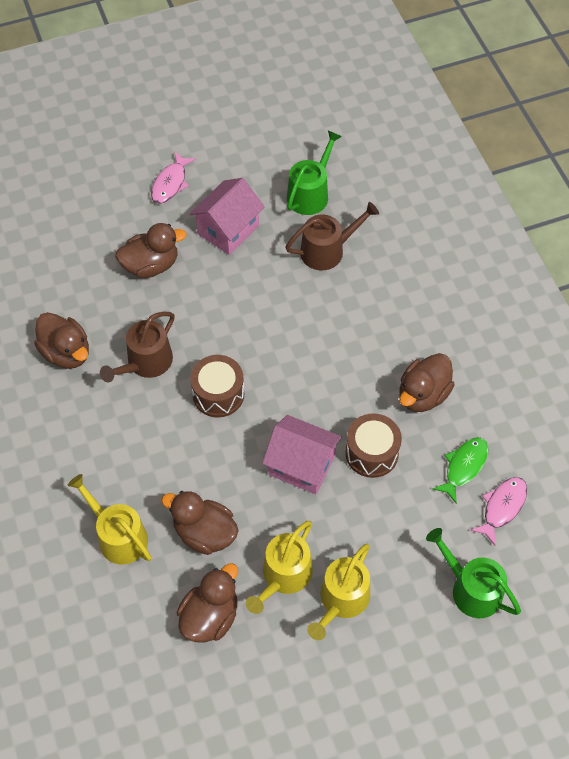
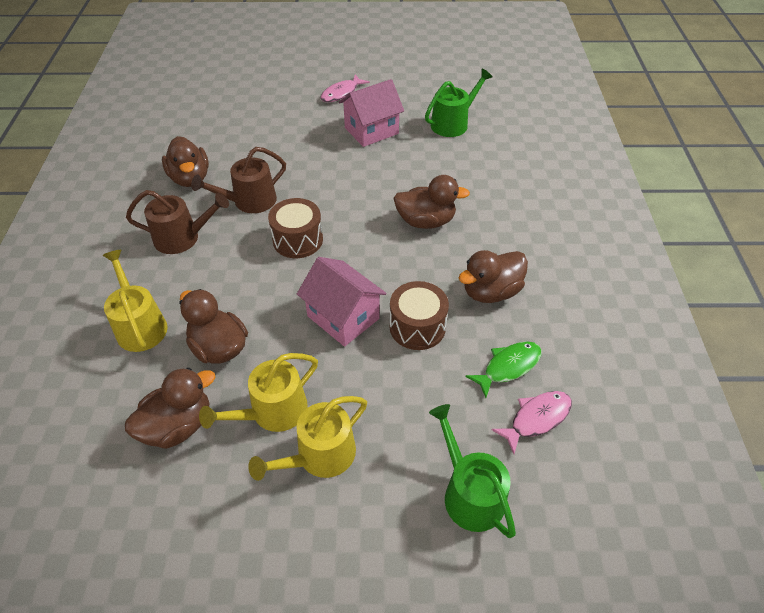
camera: 20 degrees right, 10 degrees down
(151, 265) = (295, 139): brown duck -> brown duck (426, 221)
(327, 250) = (449, 163): brown watering can -> brown watering can (182, 238)

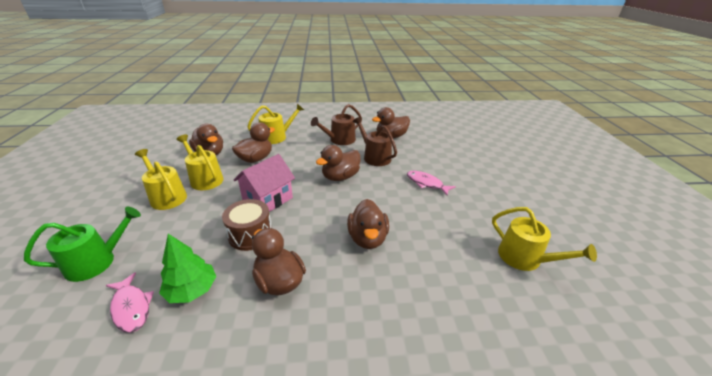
camera: 85 degrees right, 15 degrees down
(182, 238) = (339, 140): brown watering can -> brown watering can turned 60 degrees clockwise
(298, 240) = (340, 177): brown drum -> brown duck
(341, 93) = (522, 185): pink fish -> pink fish (426, 183)
(371, 131) = (479, 204): pink house -> none
(453, 123) = (524, 258): green watering can -> yellow watering can
(508, 367) = (192, 290): green fish -> green tree

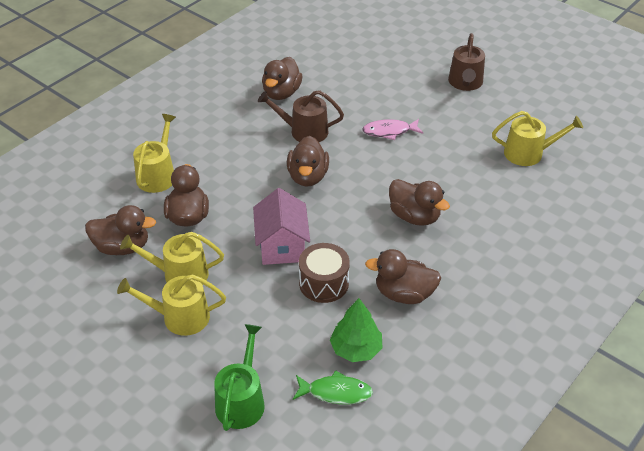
camera: 45 degrees left, 10 degrees up
(131, 307) = (336, 392): pink fish -> green fish
(339, 140) = (236, 132): brown watering can -> brown watering can (465, 83)

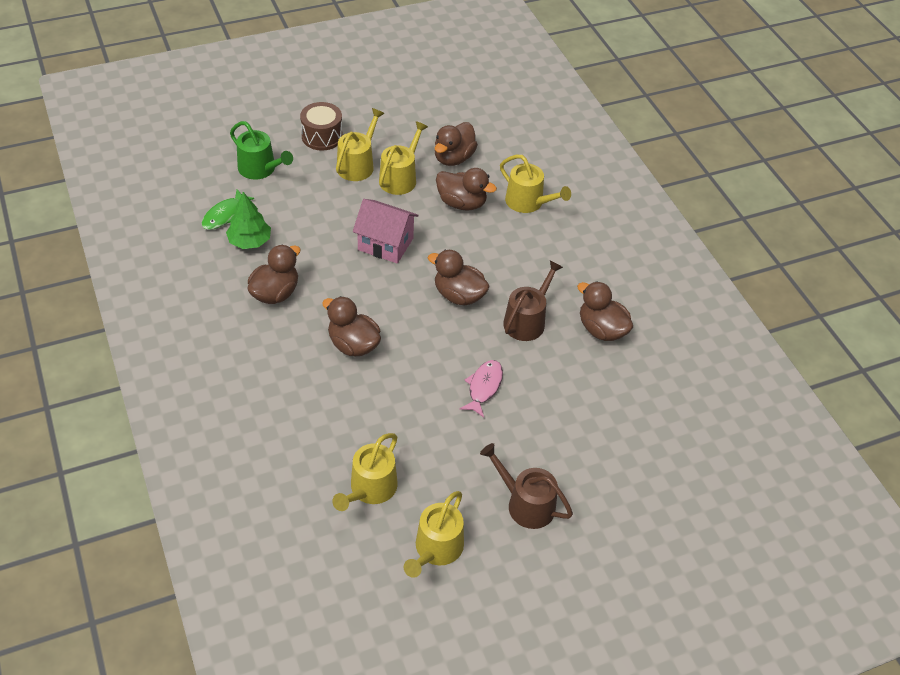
camera: 115 degrees right, 5 degrees up
(324, 283) = (326, 251): brown drum -> brown drum (322, 136)
(414, 216) = (353, 344): brown duck -> brown duck turned 60 degrees clockwise
(537, 108) = (436, 549): none -> yellow watering can

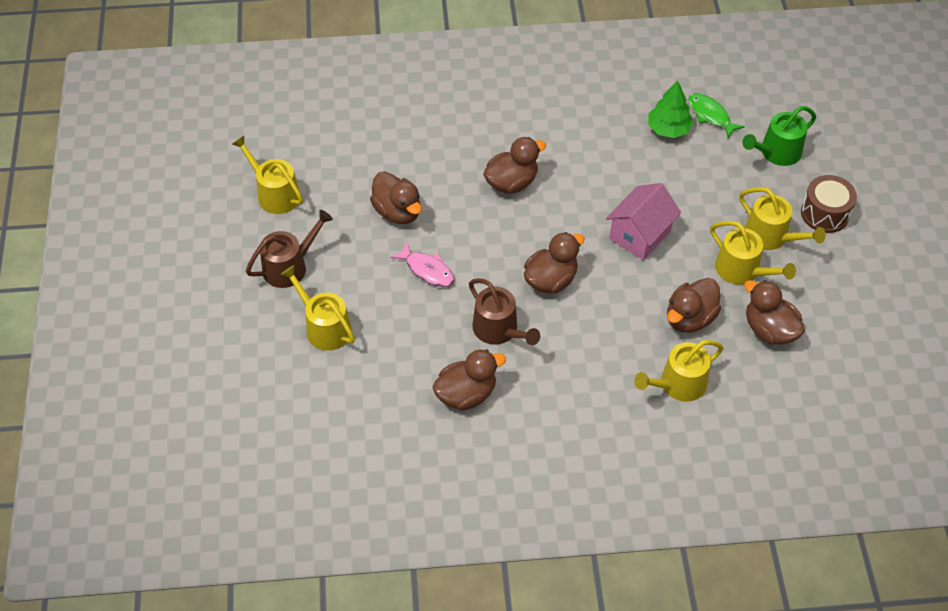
camera: 110 degrees right, 5 degrees up
(275, 293) = (593, 137): brown duck -> brown duck (397, 212)
(370, 489) = (350, 163): yellow watering can -> yellow watering can (324, 327)

